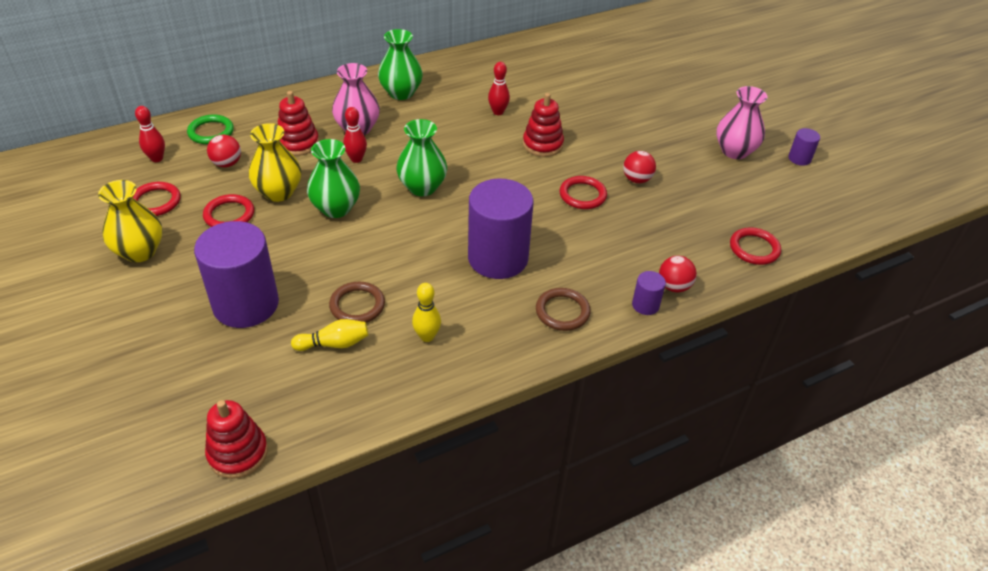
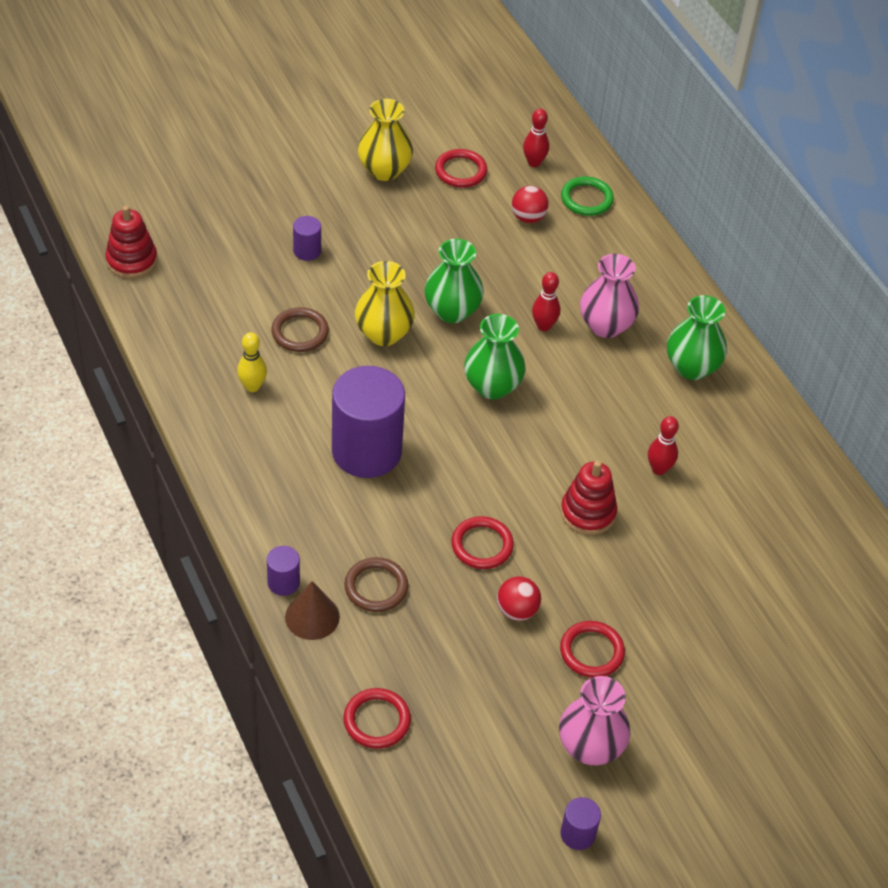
camera: 90 degrees right, 5 degrees up
(229, 215) = (440, 227): red ring -> red ring (591, 651)
(246, 304) = (307, 251): purple cylinder -> purple cylinder, size x0.43
(279, 192) = (479, 263): yellow vase -> yellow vase (383, 333)
(298, 143) = (571, 273): red stacking toy -> none
(334, 344) = (249, 317): yellow bowling pin -> none
(562, 311) = (279, 502): brown ring -> brown ring (376, 587)
(674, 286) = (312, 616): red ball -> brown cone

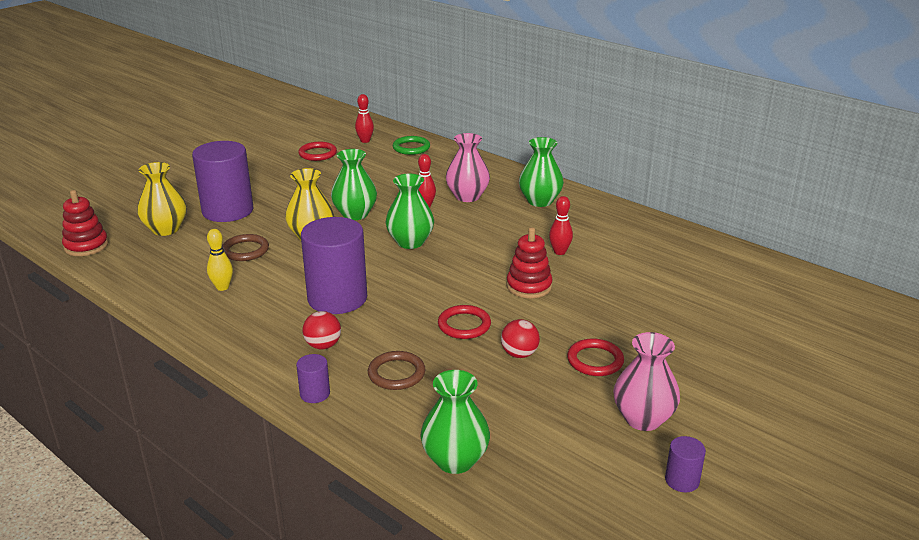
camera: 20 degrees left, 20 degrees down
(307, 251) = (227, 211): purple cylinder -> purple cylinder, size x2.31
(312, 616) = (353, 408): brown cone -> none
(377, 720) = (455, 460): red ring -> green vase
(384, 170) = (263, 164): yellow vase -> yellow vase (166, 229)
(528, 217) = (378, 163): red ball -> red ball (323, 345)

